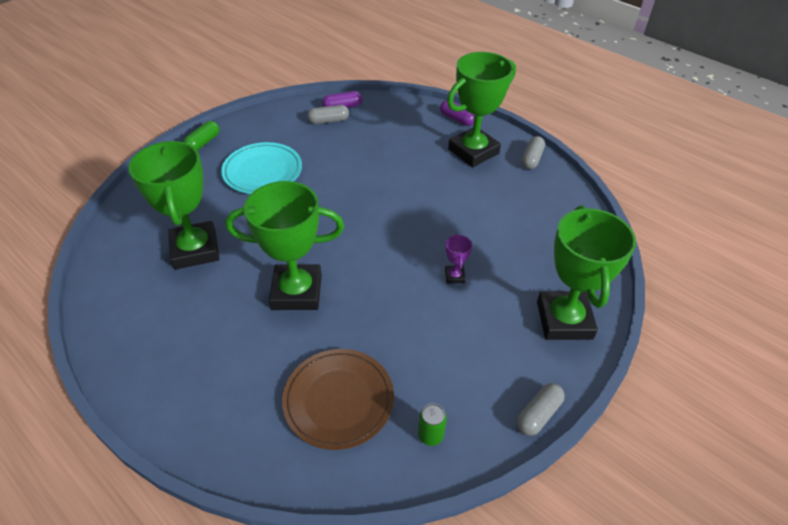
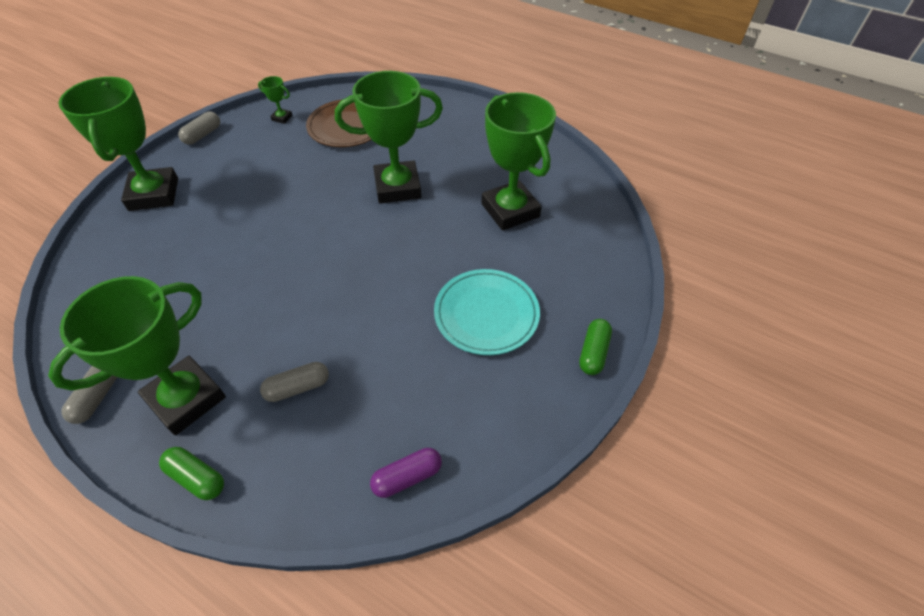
camera: 170 degrees right, 5 degrees up
(328, 121) = (423, 433): grey capsule -> grey capsule (297, 387)
(430, 435) = (282, 118): green can -> green trophy
(454, 276) = (248, 218): purple trophy -> none
(457, 119) = (197, 477): purple capsule -> green capsule

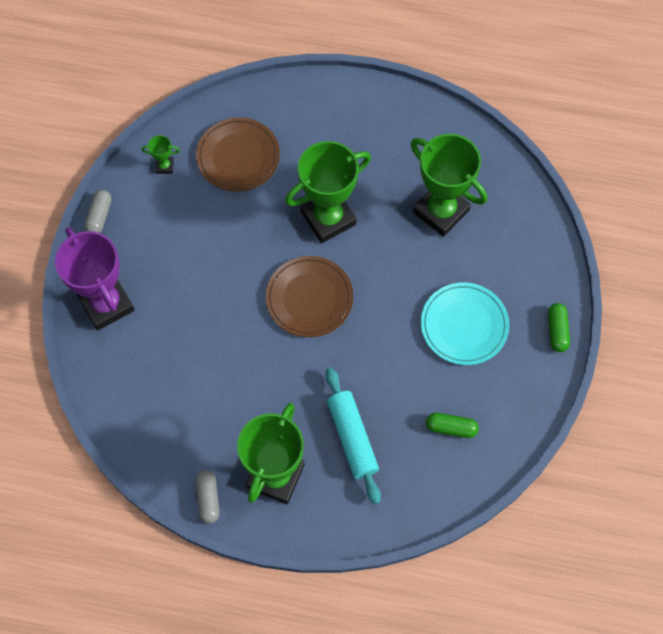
camera: 20 degrees left, 15 degrees up
(154, 194) = (106, 304): green trophy -> purple trophy
(197, 477) = (322, 525): green capsule -> green capsule (451, 428)
(297, 387) = (352, 438): grey capsule -> turquoise rolling pin
(339, 243) = (309, 298): none -> brown plate
(407, 477) = (464, 472): purple capsule -> none

